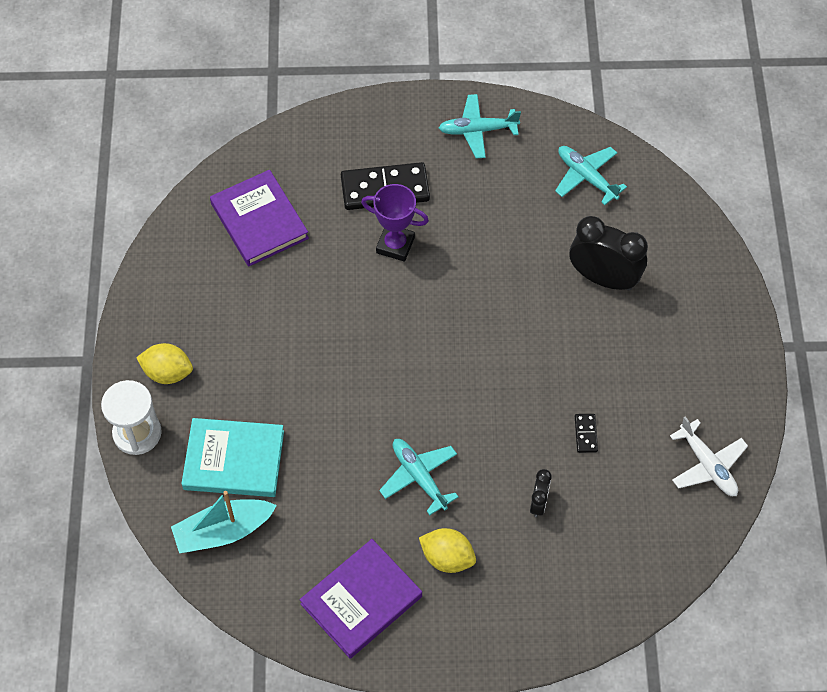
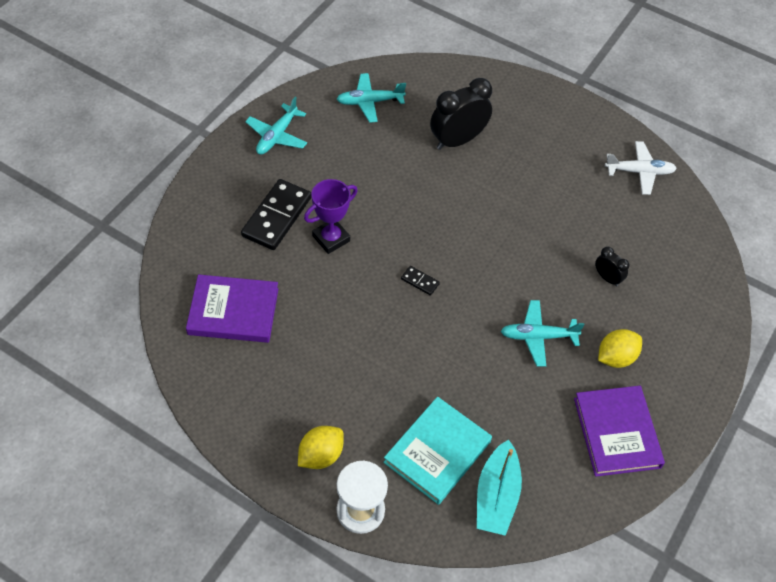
camera: 60 degrees left, 5 degrees down
(586, 434) = (571, 220): black domino -> black domino (420, 281)

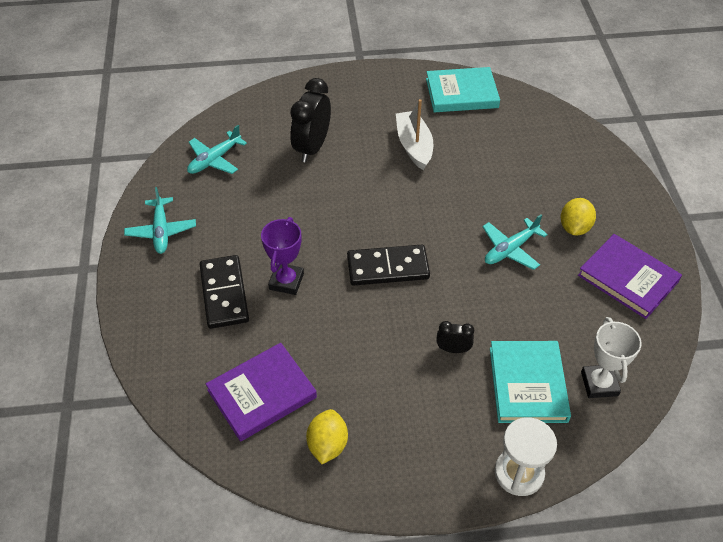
camera: 35 degrees left, 5 degrees down
(321, 455) = (446, 454): yellow lemon -> yellow lemon (327, 445)
(420, 281) = (388, 267): black domino -> black domino, size x2.24
(496, 496) = (599, 384): turquoise boat -> white trophy
(546, 193) = (414, 146): none -> white boat
(607, 278) = (514, 177): black clock -> black clock (453, 349)
(639, 172) = (461, 93): white plane -> turquoise book

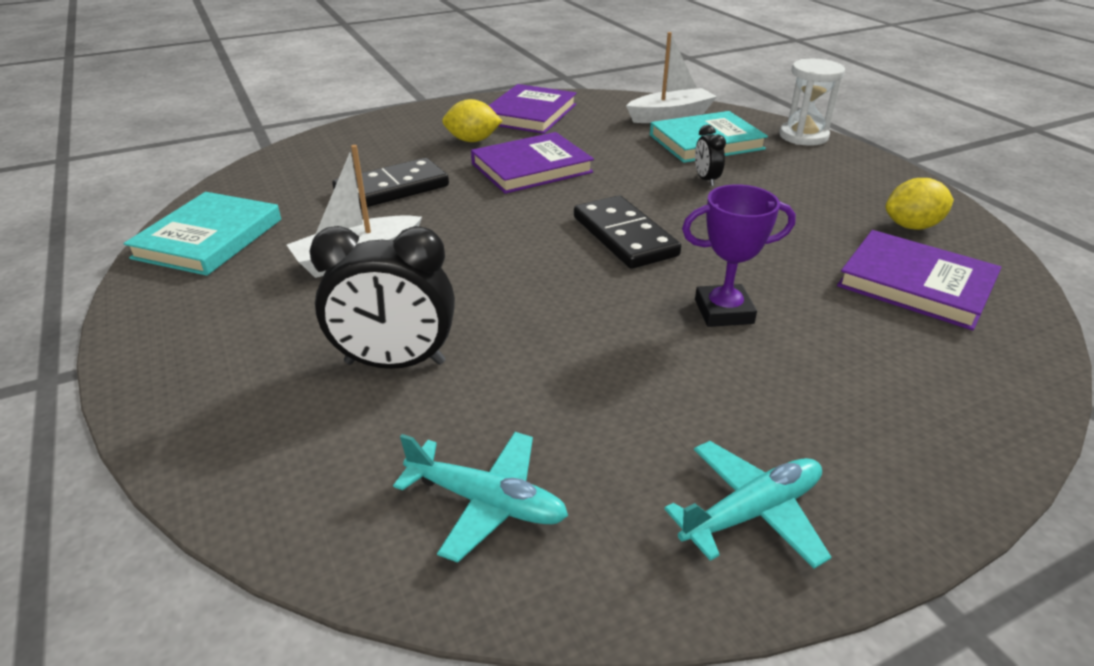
camera: 110 degrees left, 15 degrees down
(224, 294) = (807, 367): black domino -> black domino (392, 189)
(461, 93) = (208, 238): turquoise book -> turquoise book turned 45 degrees clockwise
(510, 249) = (531, 168): turquoise plane -> purple book
(599, 384) = (670, 116): white trophy -> white boat

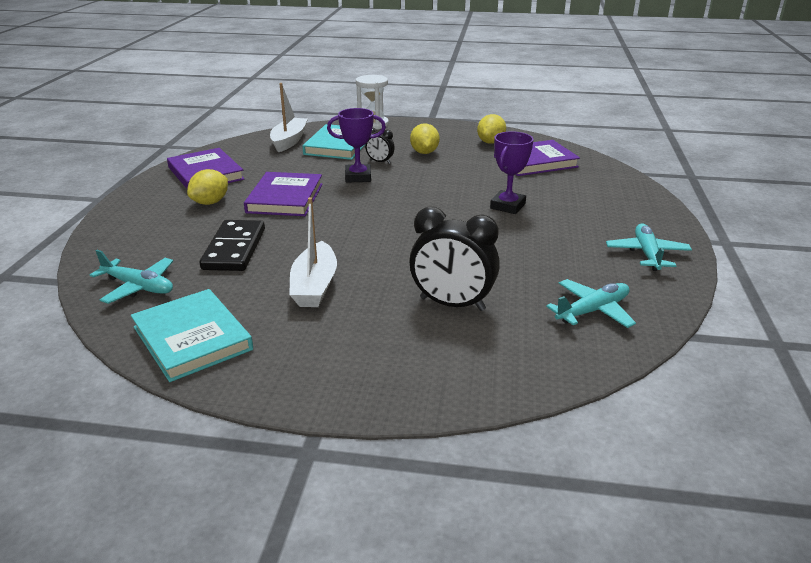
camera: 55 degrees left, 5 degrees down
(280, 179) = (139, 287): none -> turquoise plane
(395, 363) = (452, 304): black clock -> black clock turned 75 degrees clockwise
(624, 236) = (407, 202): black domino -> none
(643, 183) = (358, 177): none -> purple trophy
(784, 195) = (424, 152): none -> yellow lemon

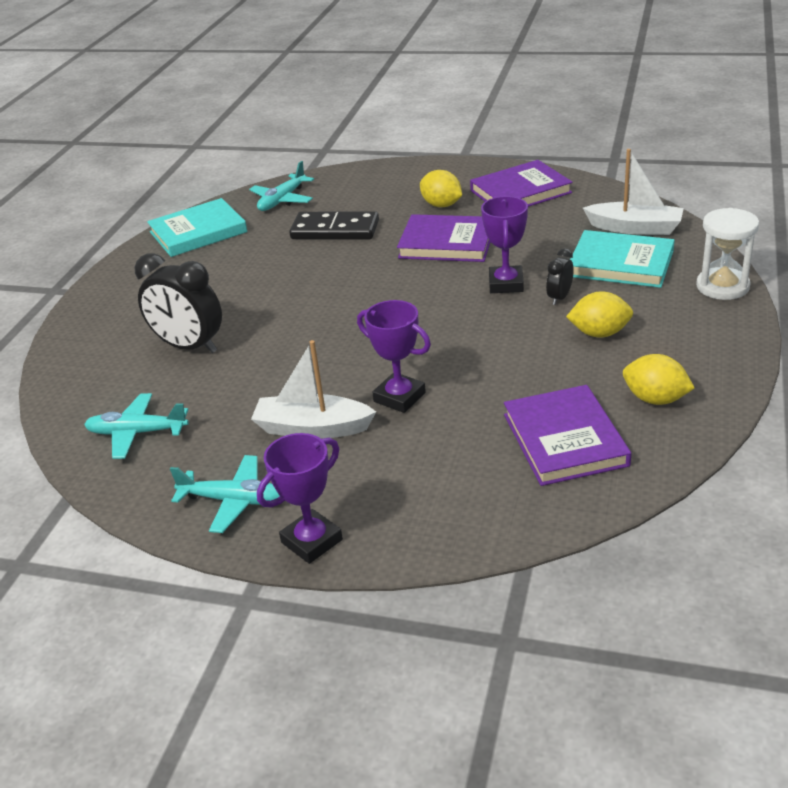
camera: 100 degrees right, 5 degrees up
(314, 286) = (252, 275): white boat -> white boat (312, 428)
(452, 304) = (189, 347): black clock -> black clock turned 90 degrees counterclockwise
(592, 311) = (137, 433): turquoise plane -> turquoise plane turned 120 degrees clockwise
(665, 224) = (311, 541): none -> purple trophy

